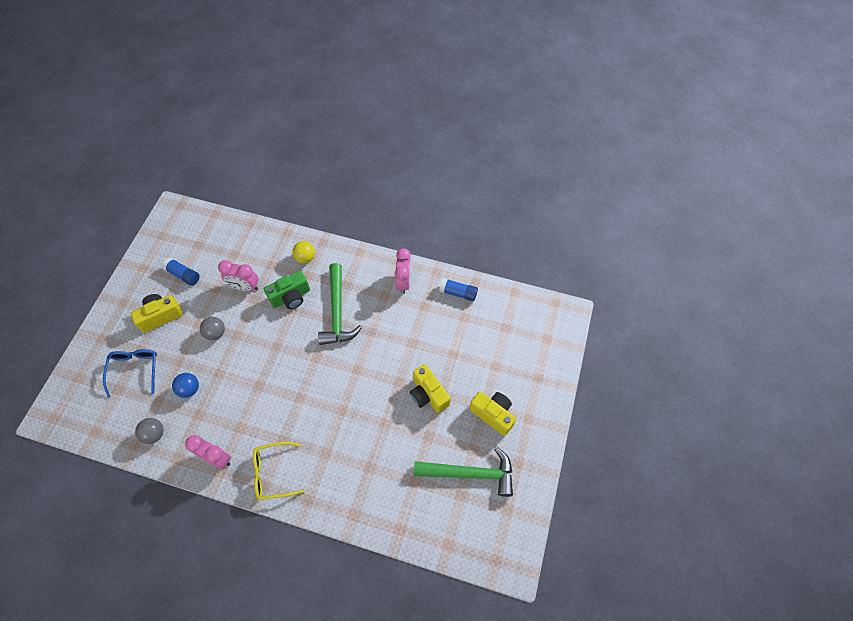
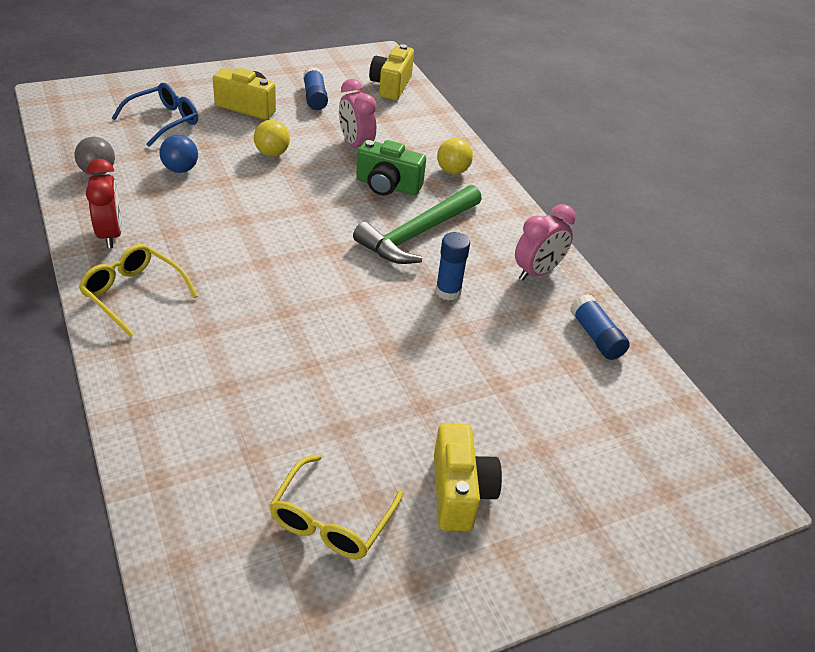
camera: 45 degrees right, 20 degrees down
(216, 333) = (272, 153): grey ball -> yellow ball
(217, 458) = (110, 234): pink clock -> red clock
(385, 330) = (448, 291): none -> blue glue stick
(428, 394) = (405, 390): yellow camera -> yellow camera (391, 86)
(470, 473) = (331, 520): green hammer -> yellow glasses

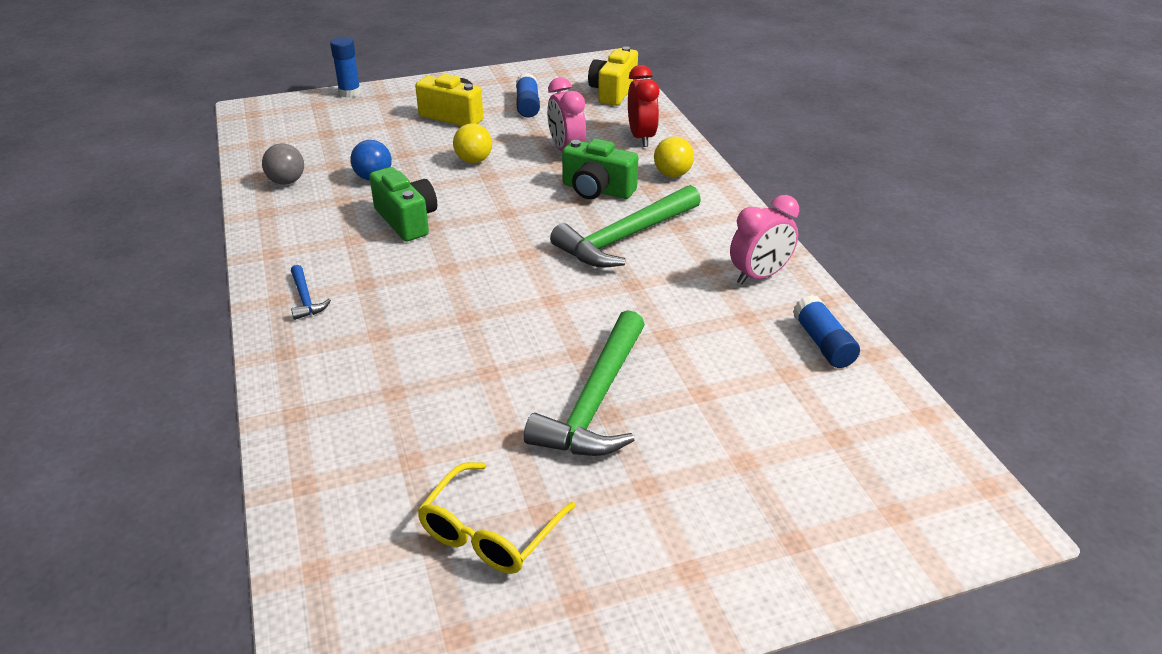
camera: 10 degrees right, 5 degrees down
(110, 234) = (290, 241): red clock -> red clock (641, 137)
(133, 294) = (305, 299): yellow glasses -> blue hammer
(164, 121) = (363, 132): blue glasses -> none
(217, 214) = (407, 220): none -> green camera
(409, 394) = (595, 402): none -> green hammer
(448, 291) = (653, 296): blue glue stick -> blue glue stick (350, 93)
(460, 492) = (642, 506): yellow camera -> none

